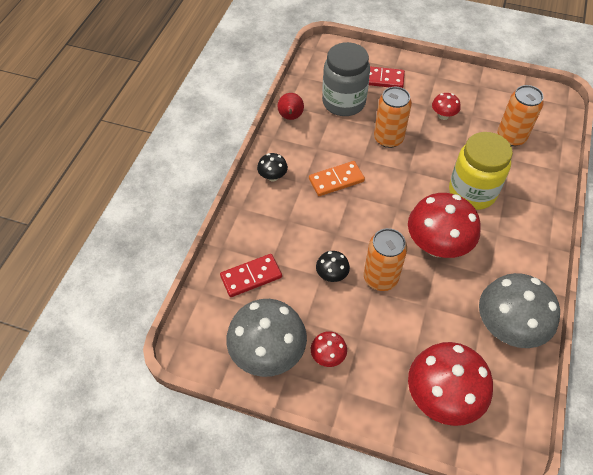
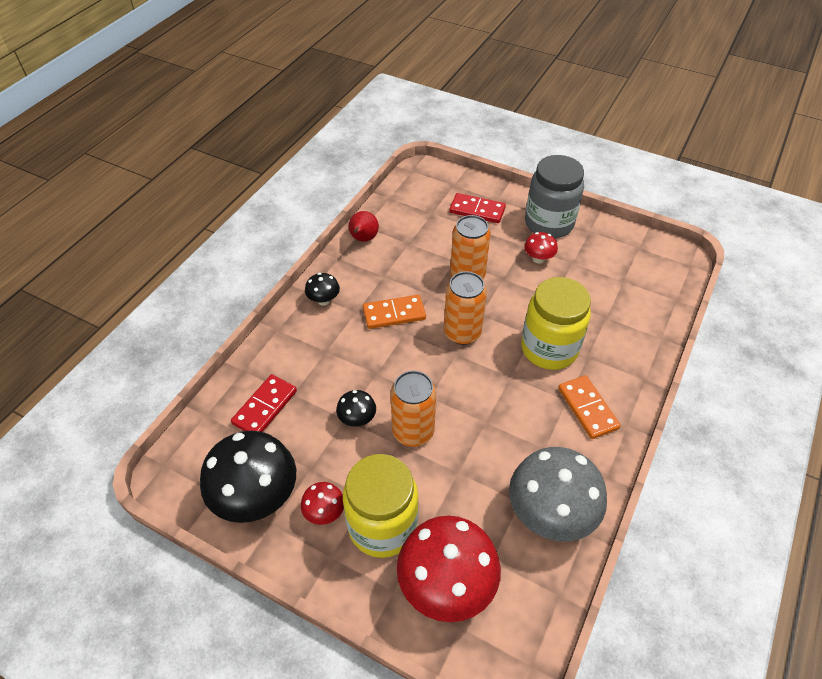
camera: 10 degrees right, 5 degrees down
(251, 277) = (265, 407): red domino -> red domino turned 45 degrees counterclockwise
(268, 353) = (256, 497): grey mushroom -> black mushroom
(343, 102) = (428, 230): grey jar -> grey jar (549, 223)
(378, 359) = (382, 526): none -> yellow jar
(437, 246) = (490, 404): red mushroom -> none
(511, 137) = (613, 292): orange can -> orange can (462, 333)
(515, 237) = (587, 408): none -> orange domino

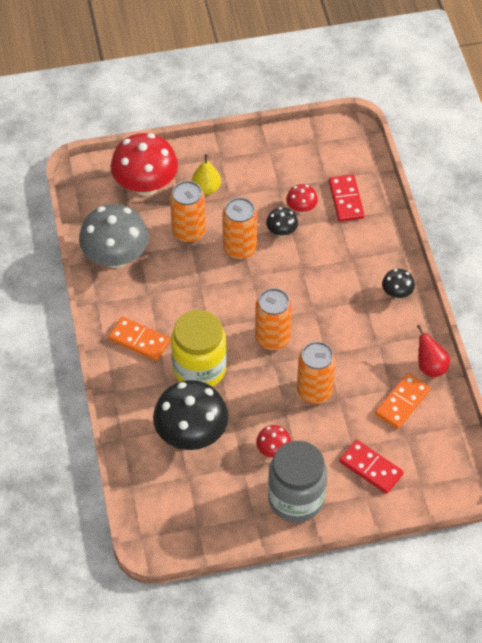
camera: 140 degrees right, 5 degrees up
(256, 497) = (291, 155): black mushroom -> black mushroom (191, 434)
(324, 512) = (245, 173): red mushroom -> red mushroom (301, 208)
(382, 526) = (206, 188): yellow jar -> yellow pear
(394, 314) = (335, 318): orange domino -> orange domino (402, 402)
(447, 487) = (189, 231): none -> orange can
(477, 210) = (370, 468): red domino -> red domino turned 60 degrees clockwise

